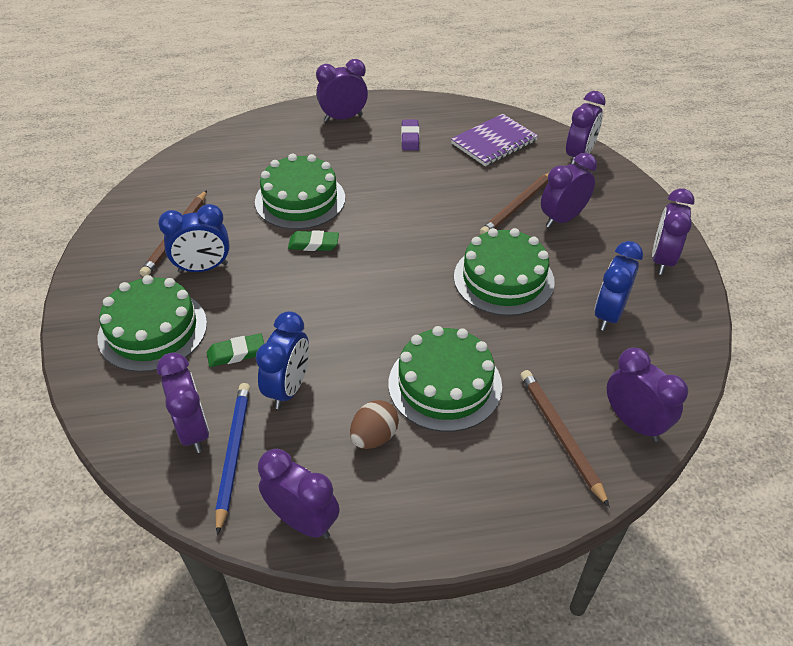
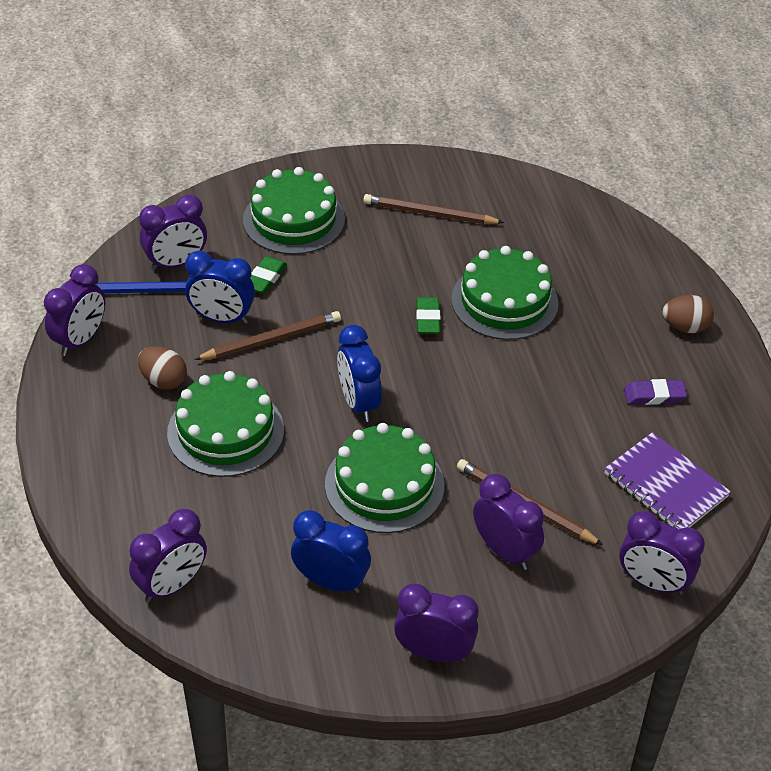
camera: 85 degrees right, 0 degrees up
(203, 268) = (381, 240): blue clock -> blue clock (358, 403)
(236, 353) = (265, 278): green eraser -> green eraser turned 45 degrees clockwise
(343, 118) = (685, 327): purple clock -> brown egg
(560, 435) = (158, 521): brown pencil -> brown pencil (271, 339)

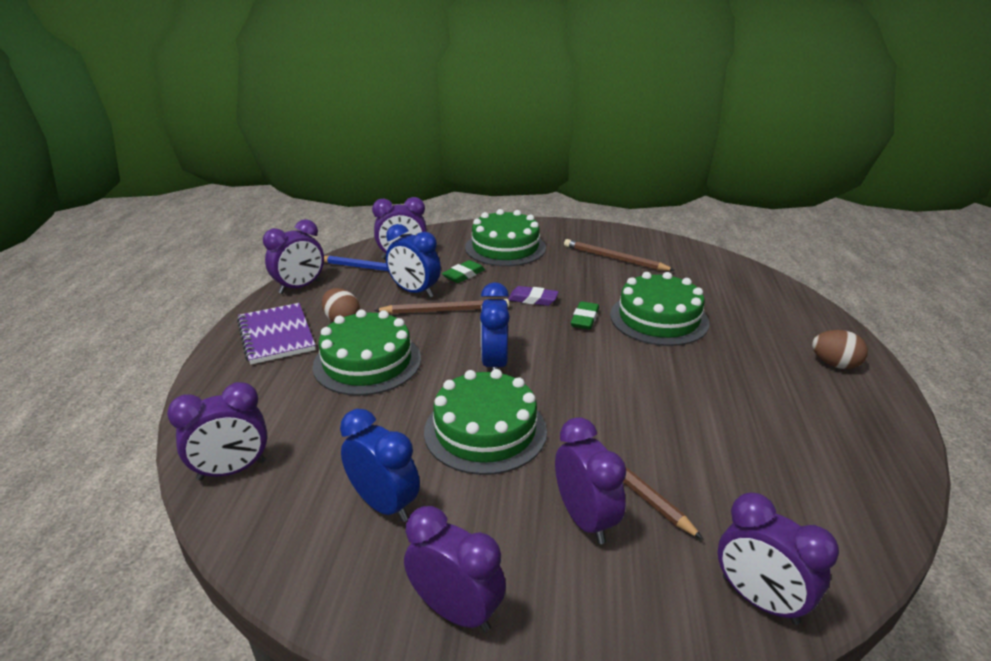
camera: 20 degrees right, 15 degrees down
(654, 395) = (793, 412): purple eraser -> purple eraser (533, 299)
(665, 485) = (793, 496): purple notebook -> purple notebook (276, 335)

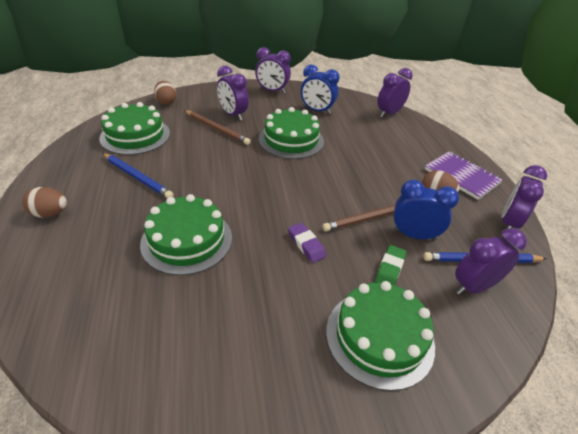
camera: 160 degrees right, 10 degrees up
(367, 362) = (385, 167): green cake -> green cake (135, 135)
(494, 364) = (306, 177): blue clock -> none
(533, 299) = (306, 245): purple eraser -> purple eraser turned 60 degrees clockwise
(585, 319) = (253, 228): green eraser -> none
(614, 259) = (234, 341): brown pencil -> none
(745, 397) = (137, 177): none -> blue pencil
(759, 600) = (166, 102): purple clock -> brown egg

